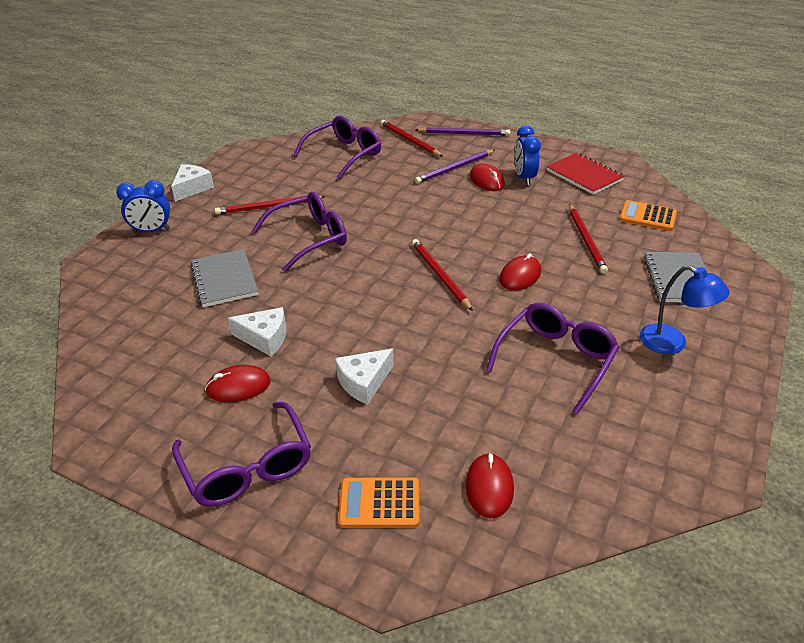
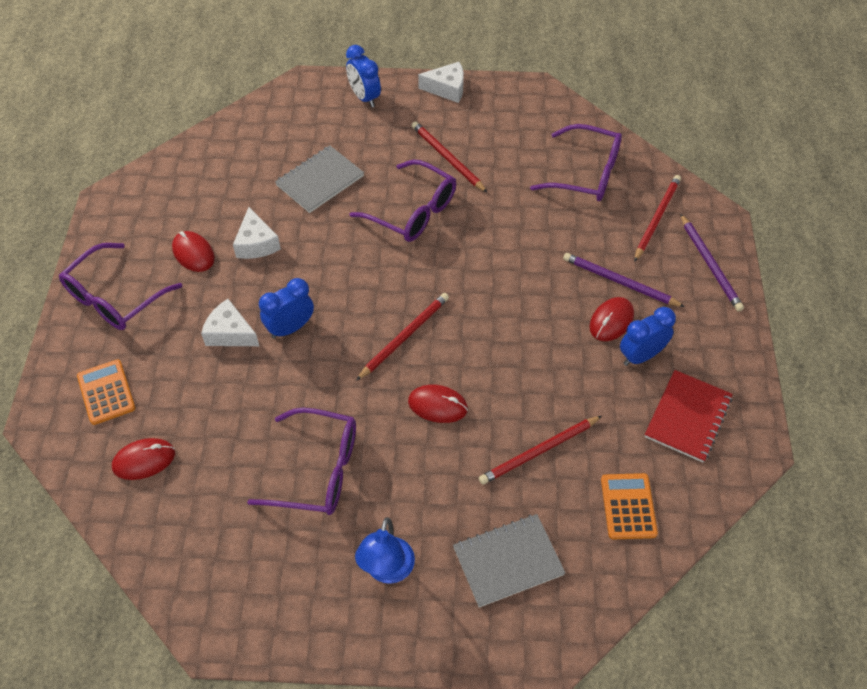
camera: 65 degrees right, 15 degrees up
(385, 339) = (290, 328): none -> blue clock

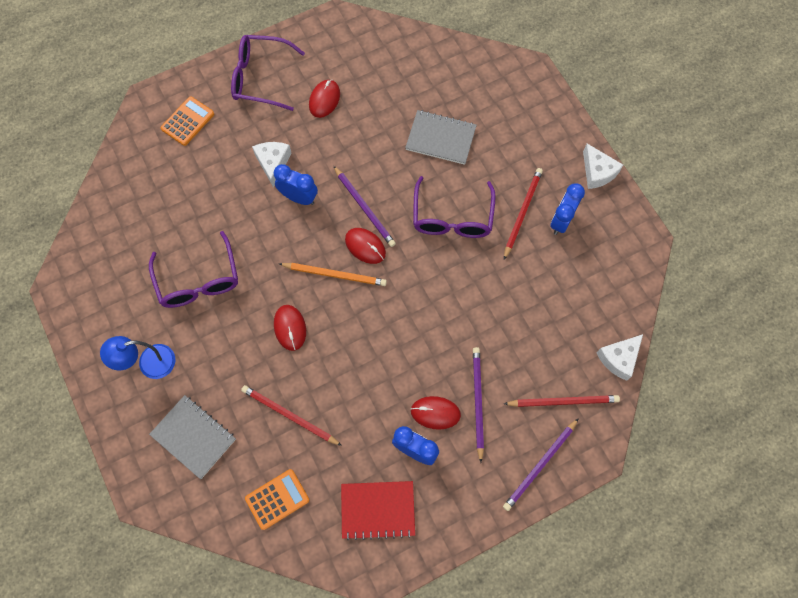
camera: 60 degrees right, 15 degrees up
(144, 460) = (152, 174): red mouse -> red mouse (365, 246)
(256, 243) = (357, 133): white cheese -> white cheese (618, 358)
(347, 276) = (364, 208): none -> purple pencil
(364, 97) = (545, 119): blue clock -> blue clock (561, 221)
(404, 336) = (335, 275): red pencil -> orange pencil
(586, 174) = (576, 324): purple glasses -> none

